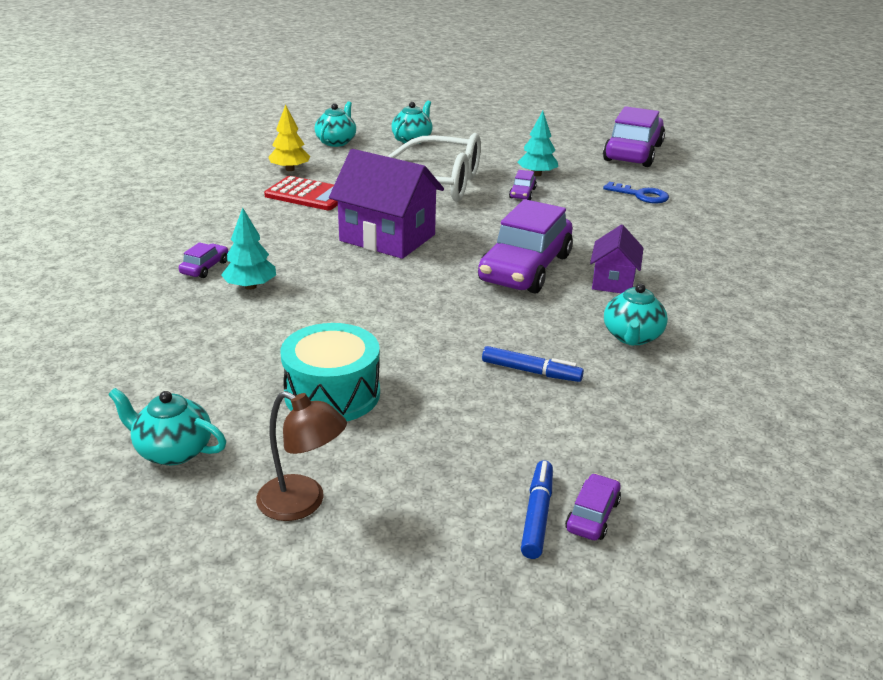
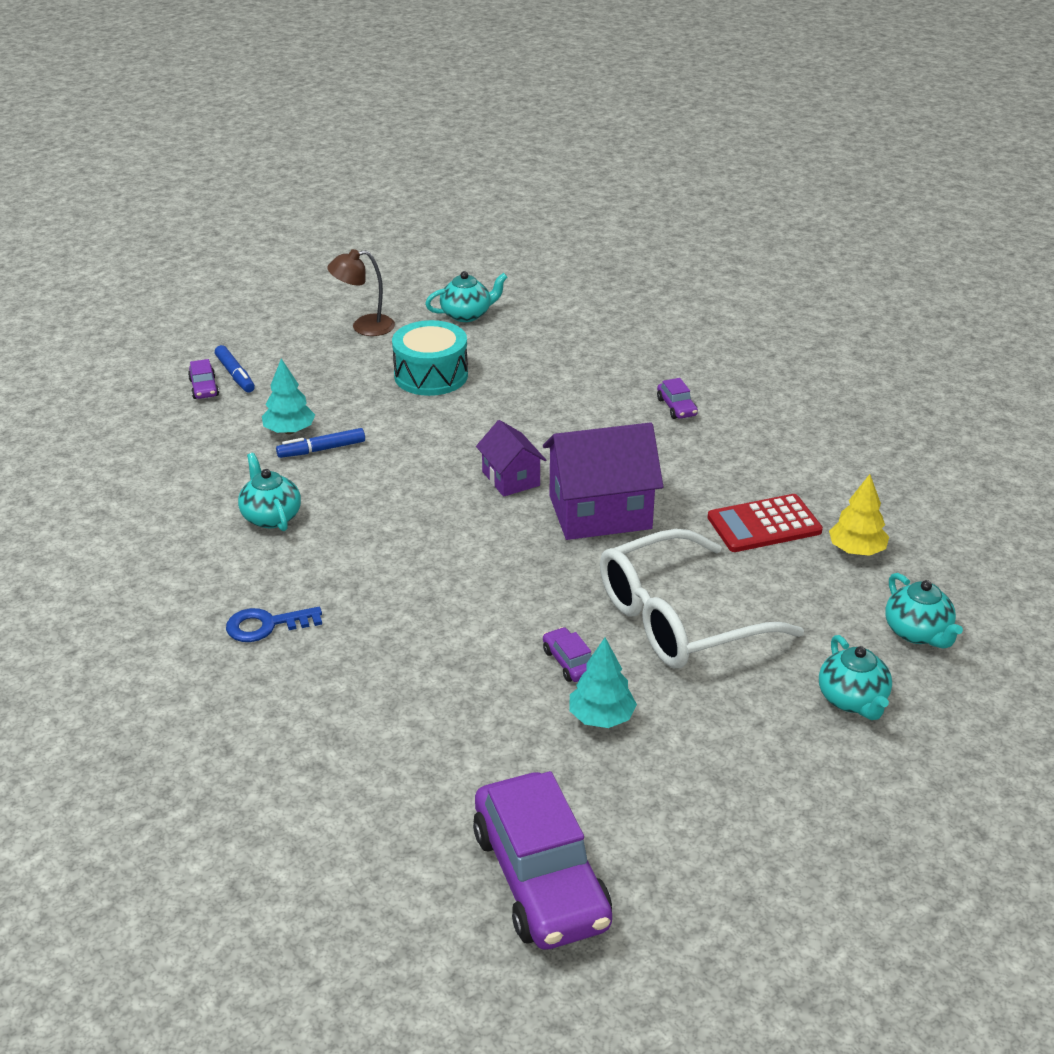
camera: 140 degrees right, 5 degrees up
(250, 286) = (614, 411): turquoise tree -> turquoise tree (289, 431)
(525, 268) = (432, 544): purple car -> none
(613, 281) = (337, 571): purple house -> purple house (511, 479)
(641, 195) = (430, 750): blue key -> blue key (266, 625)

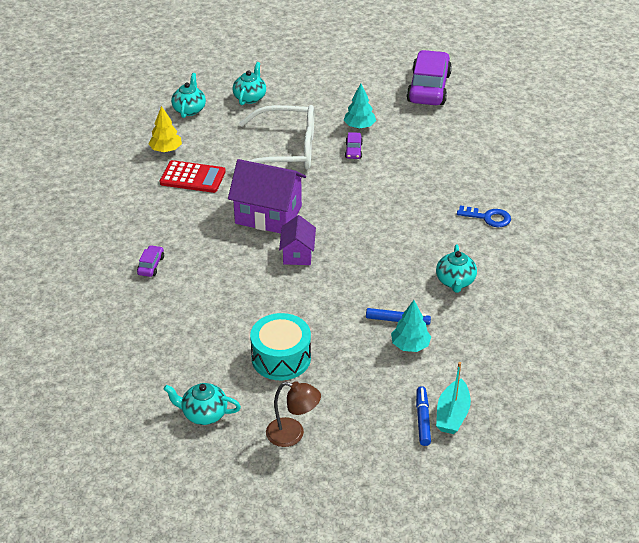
camera: 150 degrees left, 5 degrees up
(204, 388) = (452, 414): purple car -> turquoise boat

